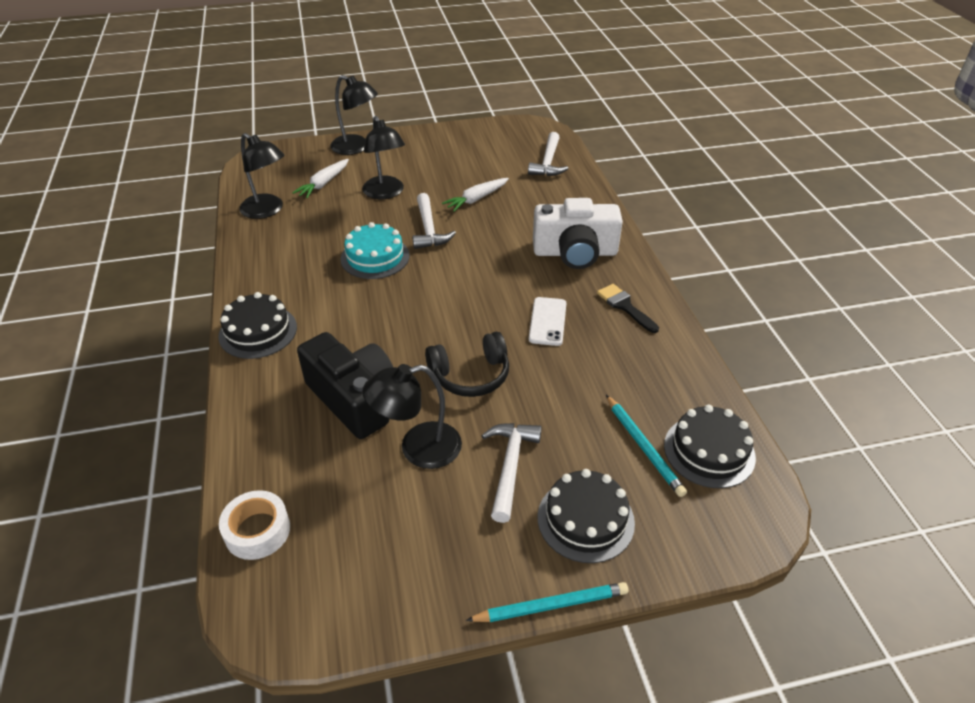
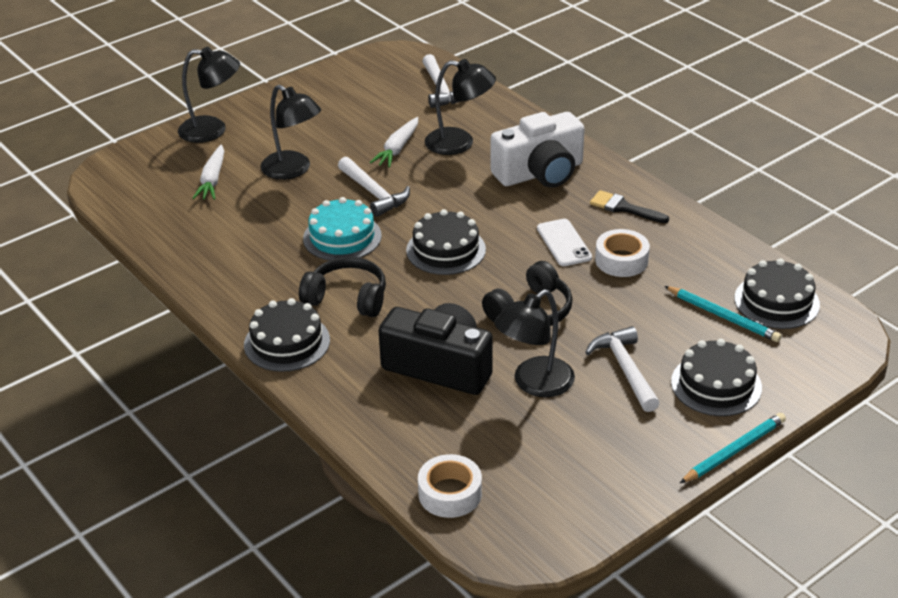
camera: 25 degrees left, 5 degrees down
(267, 210) = (175, 226): black lamp -> black lamp (459, 143)
(334, 310) = (347, 298): none -> black headphones
(445, 294) = (446, 250): none -> black cake
(587, 355) = (621, 260): none -> white tape

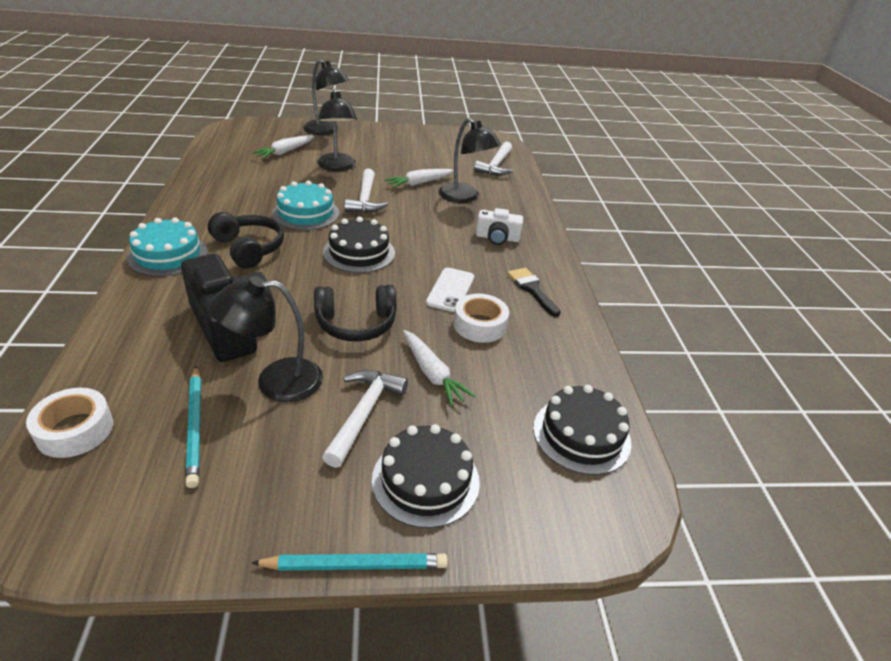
camera: 30 degrees right, 0 degrees up
(287, 342) = (168, 255): black cake -> turquoise cake
(540, 173) = (497, 238): white camera -> white camera, size x0.54
(634, 316) = (432, 373): none -> white carrot
(722, 316) = (511, 418): turquoise pencil -> turquoise pencil (195, 426)

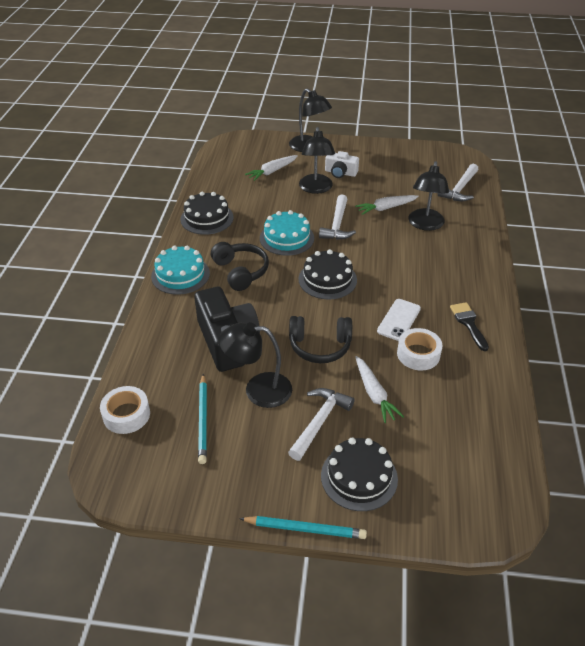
camera: 15 degrees right, 5 degrees up
(465, 197) = (425, 225): black lamp -> black lamp turned 45 degrees clockwise
(497, 238) = (447, 270): white camera -> white camera (340, 173)
(581, 435) = (483, 455): black cake -> black cake (207, 218)

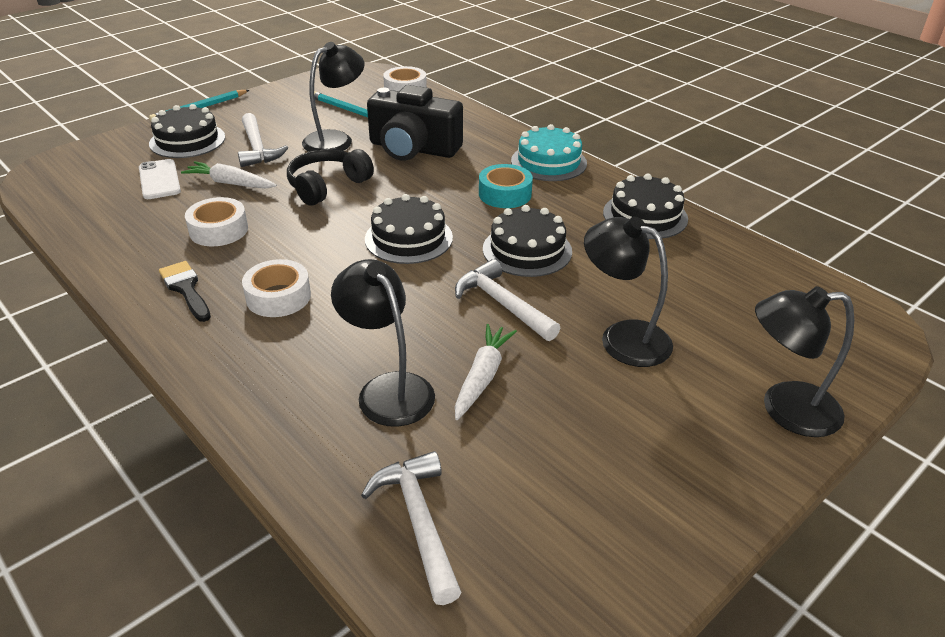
camera: 130 degrees right, 5 degrees down
(240, 272) = (505, 194): black headphones -> turquoise tape
(272, 171) = (724, 320): white carrot -> none
(286, 238) = (527, 250): turquoise cake -> black cake
(340, 173) = (647, 393): white camera -> none
(399, 320) = (275, 247): white phone -> white phone (159, 180)
(427, 289) = (278, 297): none -> white tape
(468, 323) = (186, 289): black brush -> black brush turned 150 degrees counterclockwise

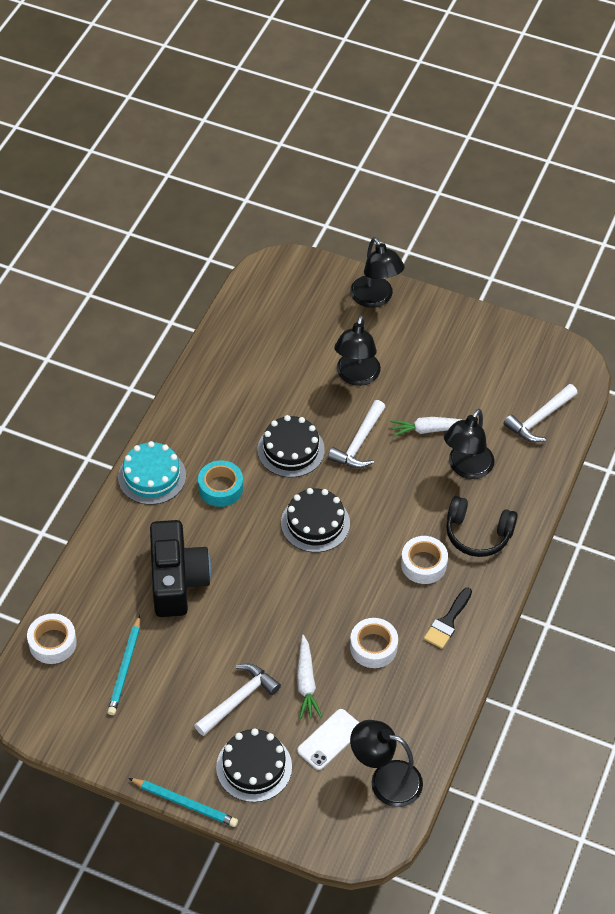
camera: 115 degrees left, 15 degrees up
(327, 186) = (272, 611): black headphones -> black headphones (478, 534)
(336, 139) = (190, 647): black lamp -> black lamp (385, 780)
(645, 215) = (206, 396): black cake -> none

